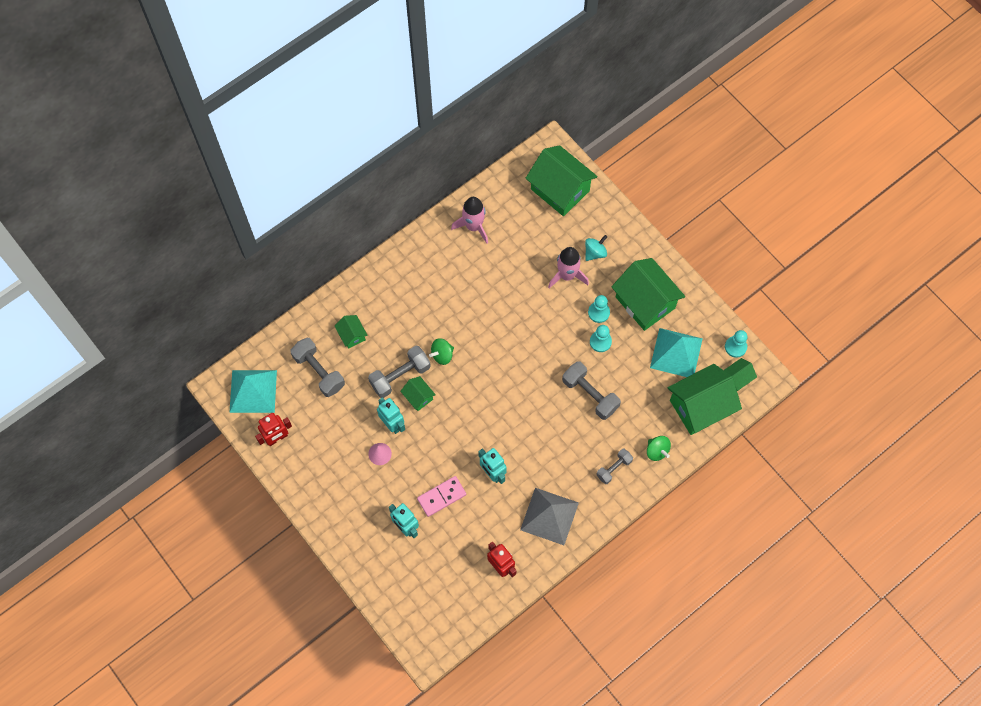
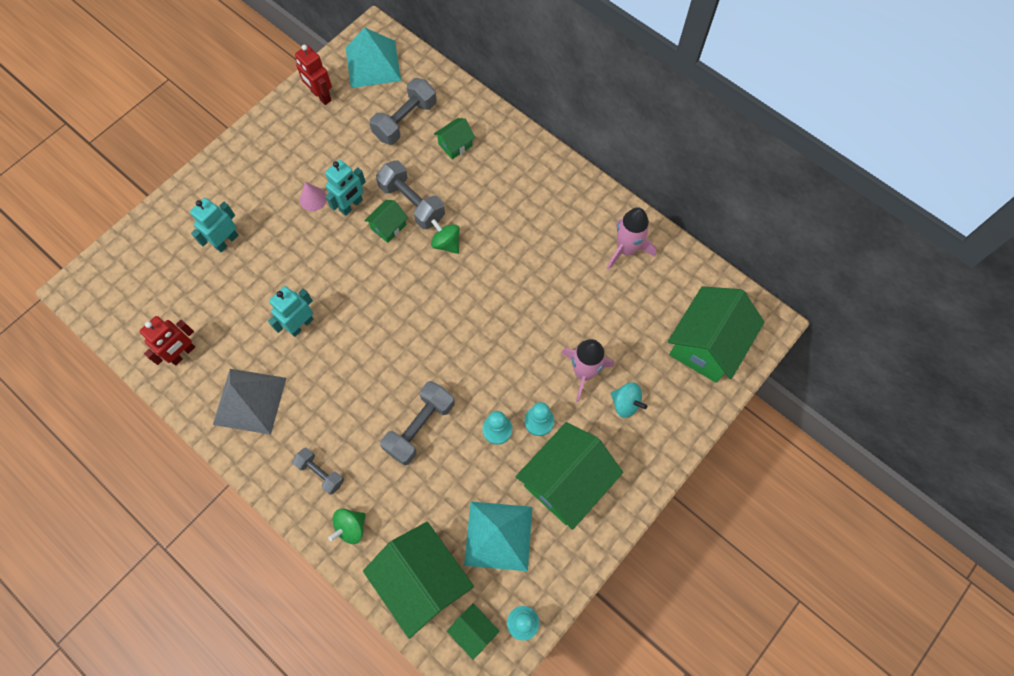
camera: 80 degrees right, 0 degrees up
(441, 496) = (266, 273): pink domino -> none

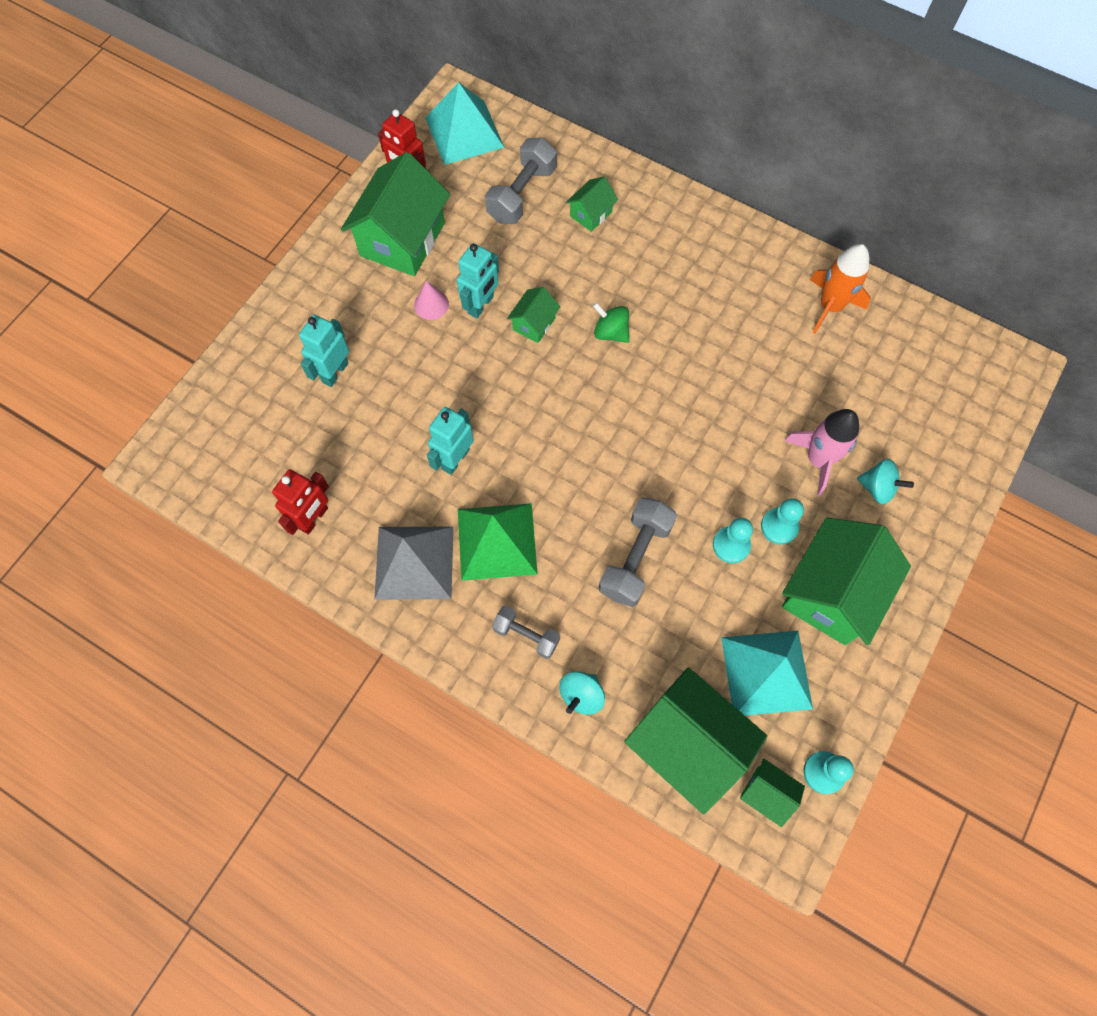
camera: 10 degrees left, 0 degrees up
(316, 395) = (496, 541): none -> green pyramid
(351, 527) = (581, 695): green spinning top -> turquoise spinning top
(412, 203) = (556, 291): grey dumbbell -> none
(626, 249) = (830, 306): pink rocket -> orange rocket
(706, 345) = (955, 403): green house -> green house (402, 239)

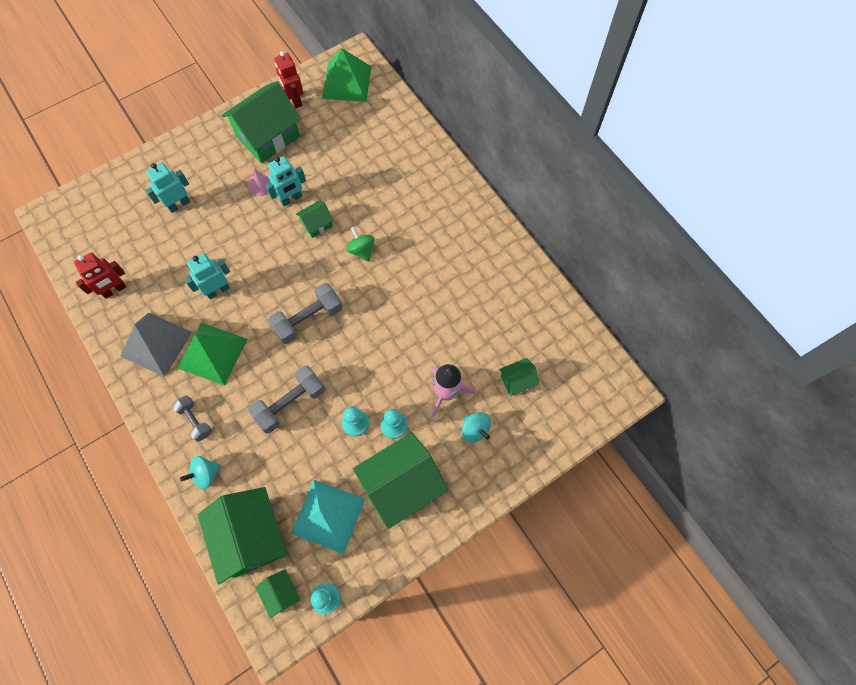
camera: 25 degrees right, 0 degrees up
(464, 132) = (347, 82): turquoise pyramid -> green pyramid
(522, 194) = (359, 137): grey dumbbell -> grey dumbbell (308, 319)
(591, 214) = (395, 167): green house -> green house (517, 381)
(830, 306) = (517, 294): orange rocket -> none

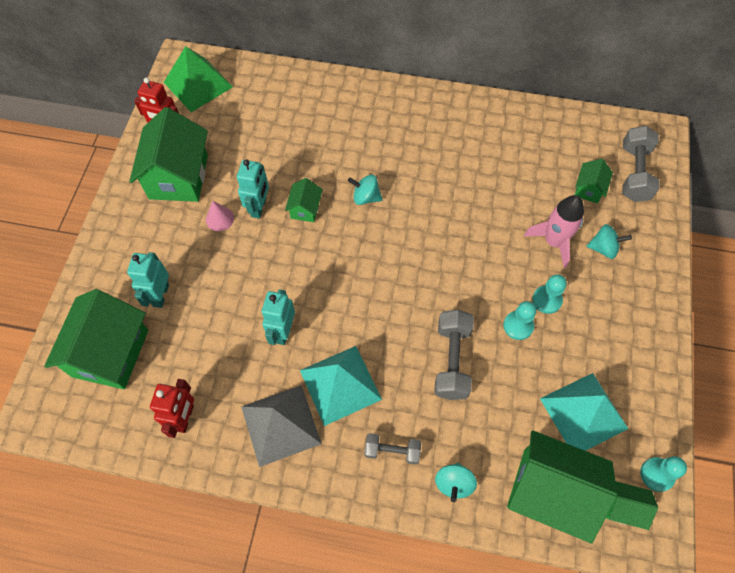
camera: 45 degrees left, 5 degrees down
(212, 353) = (340, 384): green pyramid -> turquoise pyramid
(308, 319) = (387, 285): grey dumbbell -> grey dumbbell (634, 173)
(361, 250) = (365, 197): green spinning top -> turquoise spinning top
(401, 485) = (604, 336): green house -> green house (110, 353)

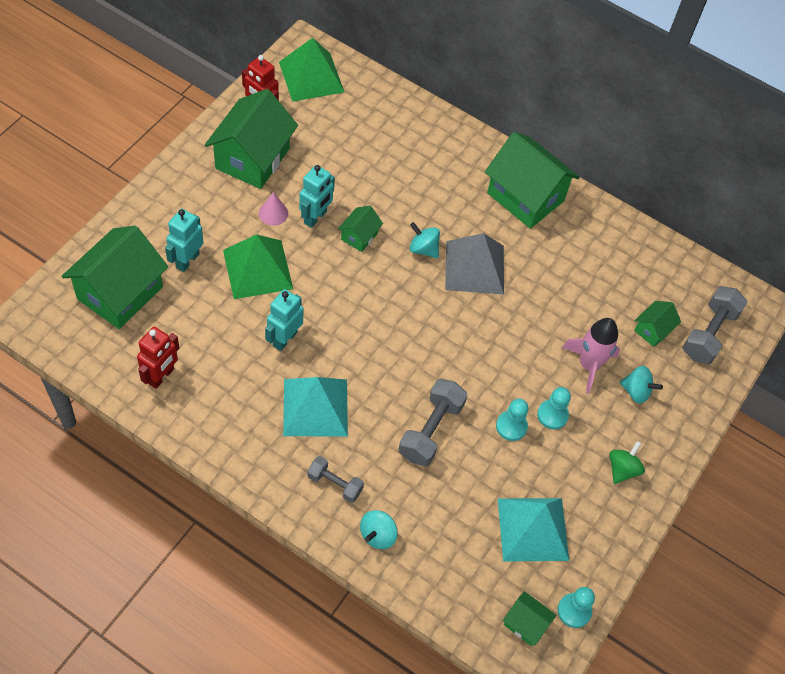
camera: 15 degrees right, 5 degrees down
(229, 276) = (258, 269): none -> green pyramid
(280, 425) = (244, 418): grey pyramid -> grey pyramid (474, 267)
(549, 491) = (463, 580): green house -> green house (525, 197)
(628, 323) = (622, 469): none -> green spinning top

